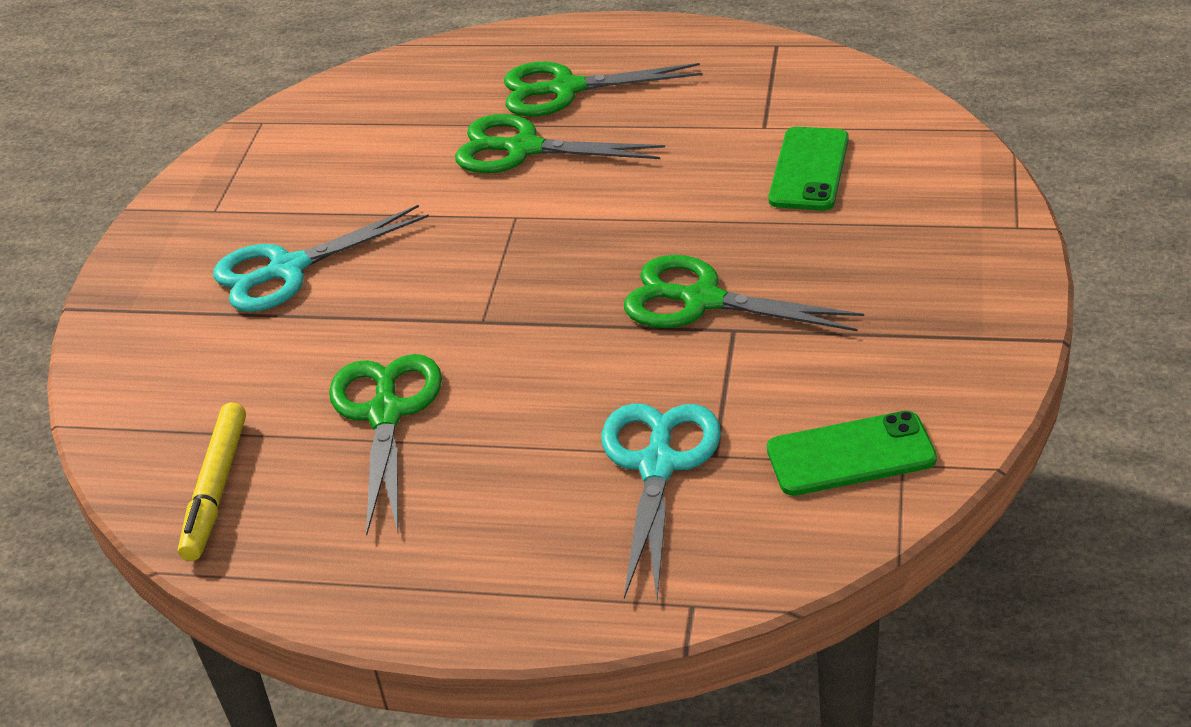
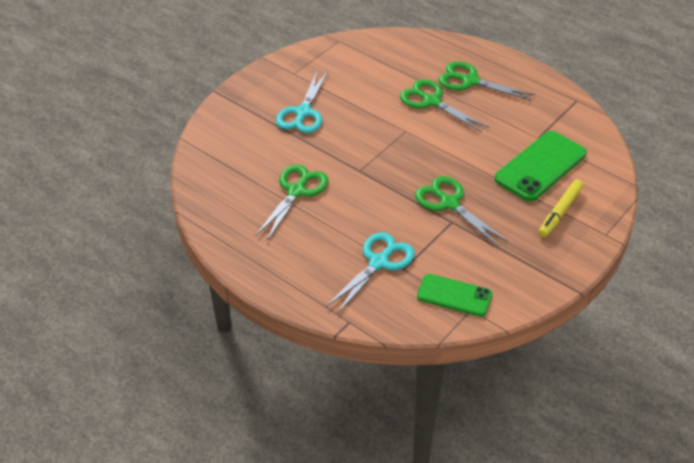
camera: 25 degrees right, 5 degrees up
(216, 489) = (218, 191): yellow marker -> yellow marker (560, 212)
(287, 269) = (303, 113): turquoise scissors -> turquoise scissors turned 75 degrees counterclockwise
(809, 169) = (540, 166): green phone -> green phone, size x1.57

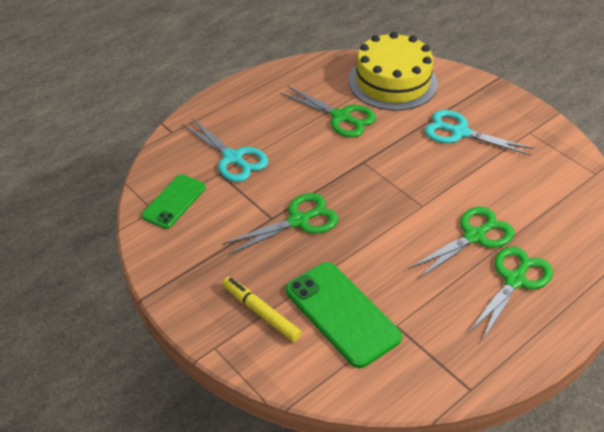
camera: 100 degrees right, 0 degrees up
(232, 160) = (392, 82): none -> yellow cake

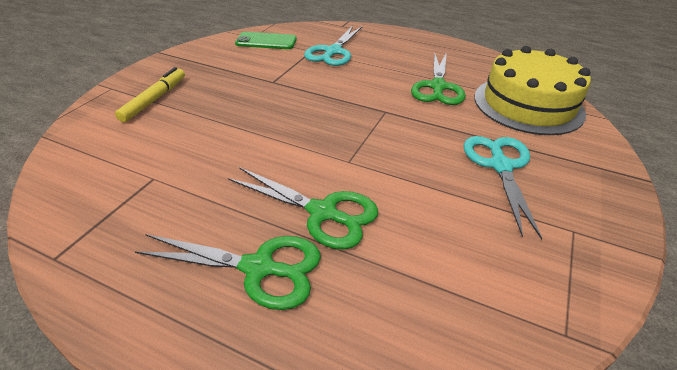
camera: 65 degrees right, 5 degrees down
(299, 221) = (277, 94): green scissors -> none
(342, 314) = (162, 140): green phone -> none

